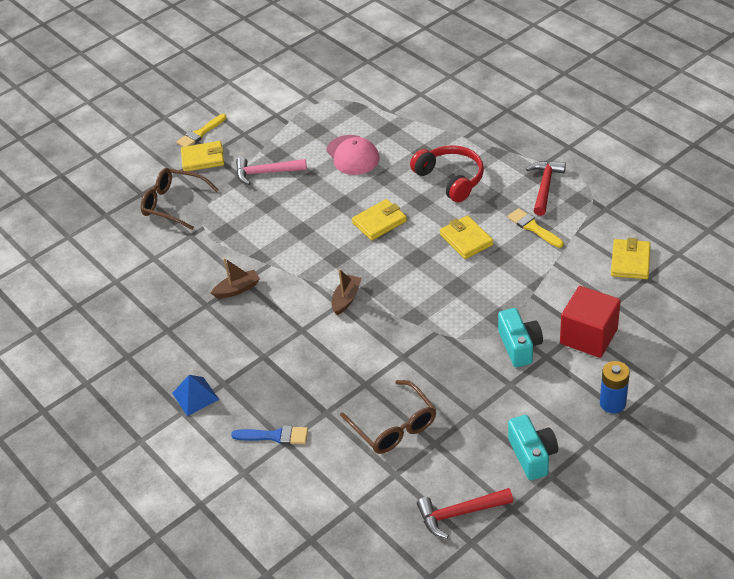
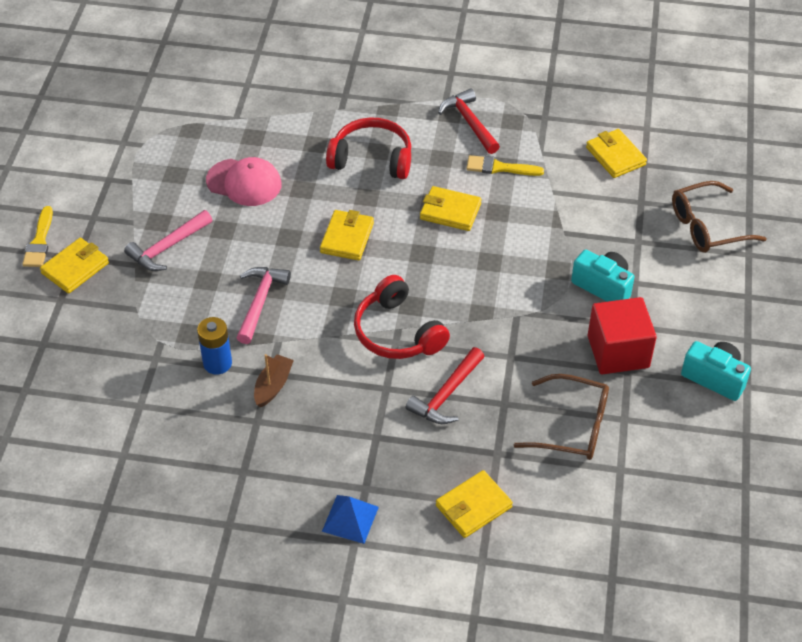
camera: 45 degrees left, 5 degrees up
(174, 204) = (96, 335): brown glasses -> brown glasses (707, 226)
(274, 436) = (473, 506): blue brush -> yellow wallet
(283, 234) = (260, 302): none -> pink hammer
(346, 299) = (397, 332): brown boat -> red headphones
(460, 513) = (710, 467): red hammer -> red hammer (447, 394)
(588, 336) = (650, 244): red cube -> red cube (618, 351)
(612, 403) = (729, 292): blue battery -> blue battery (217, 363)

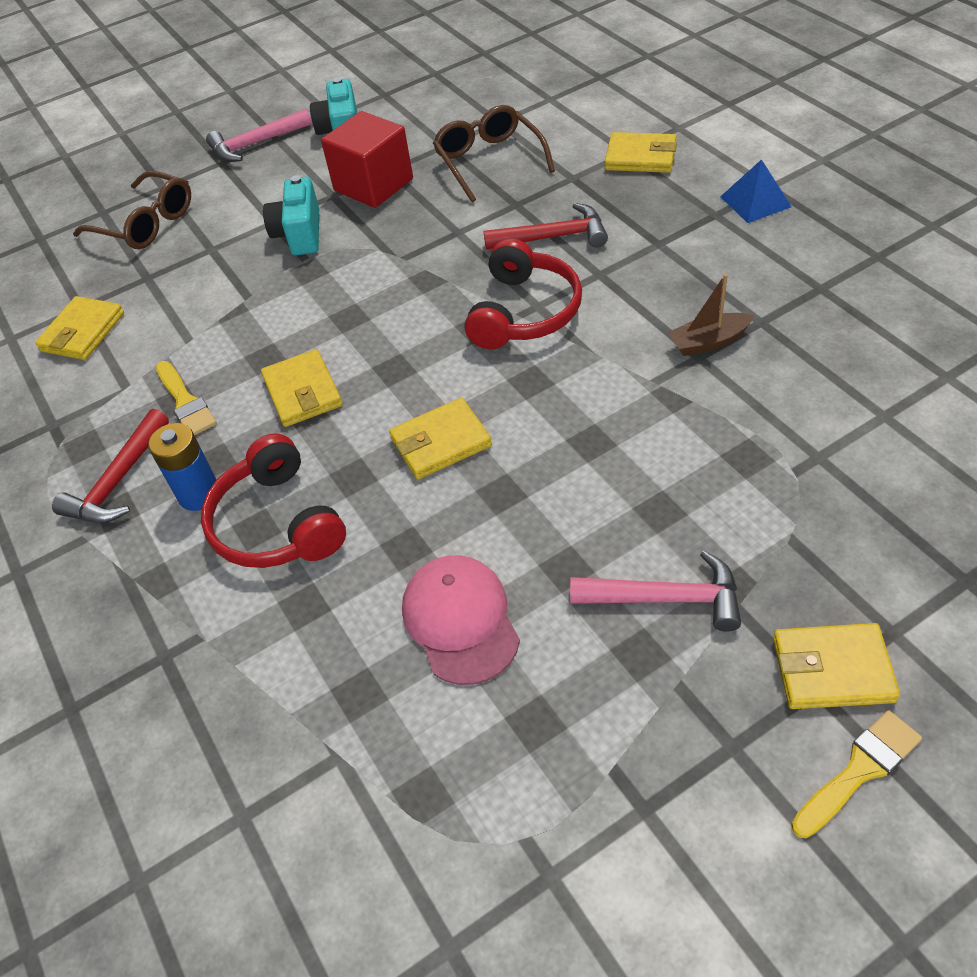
camera: 125 degrees left, 0 degrees up
(217, 363) = (747, 402): blue battery -> blue battery (199, 494)
(260, 302) = (626, 437): pink hammer -> pink hammer (256, 144)

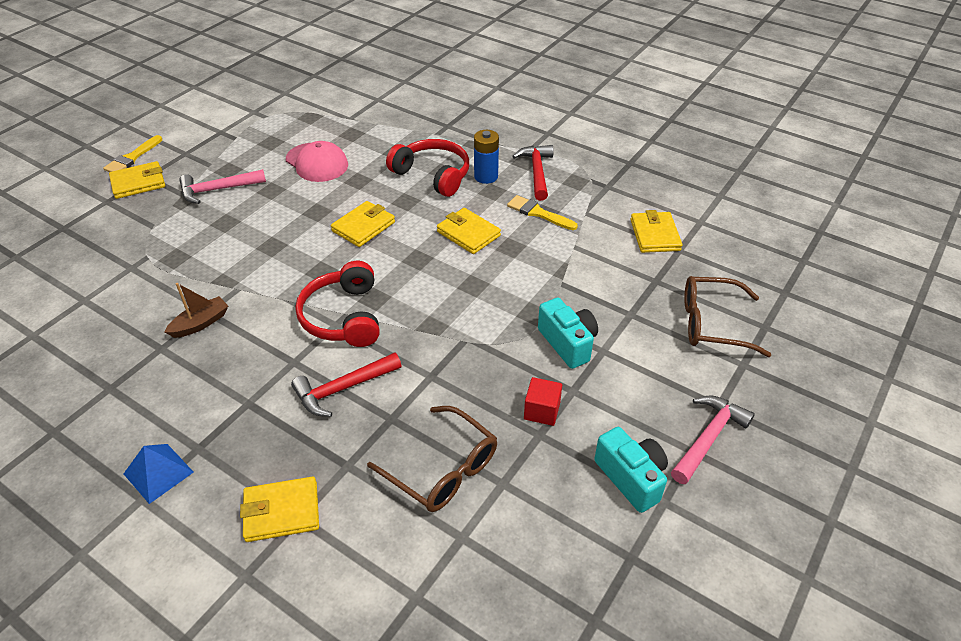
camera: 150 degrees right, 5 degrees down
(373, 185) = (542, 411): red cube -> red cube, size x0.53

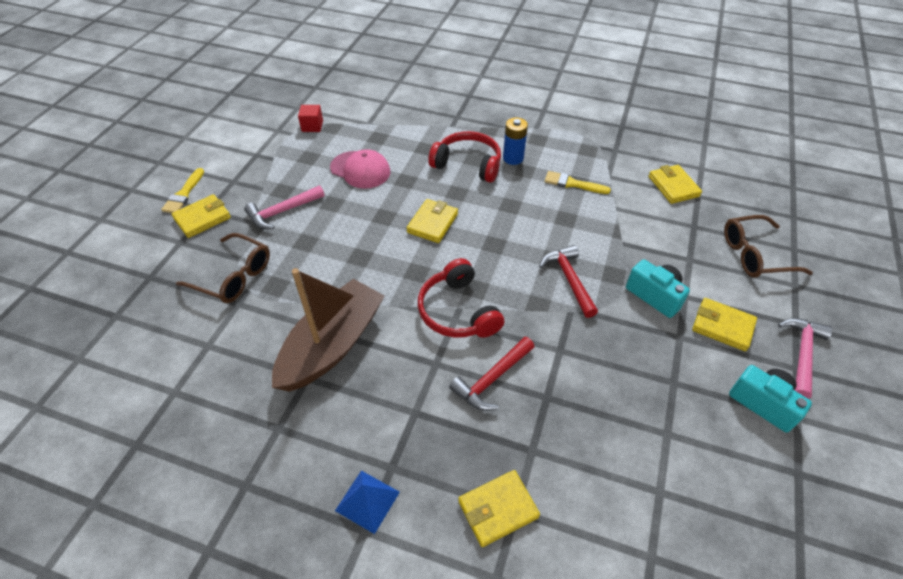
camera: 15 degrees left, 5 degrees up
(200, 323) = (332, 345): brown boat -> brown boat, size x2.33
(442, 469) = (613, 433): brown glasses -> brown glasses (233, 276)
(468, 234) = (525, 213): yellow wallet -> yellow wallet (722, 326)
(536, 172) = (552, 147): red hammer -> red hammer (569, 280)
(542, 411) = (665, 361): red cube -> red cube (312, 126)

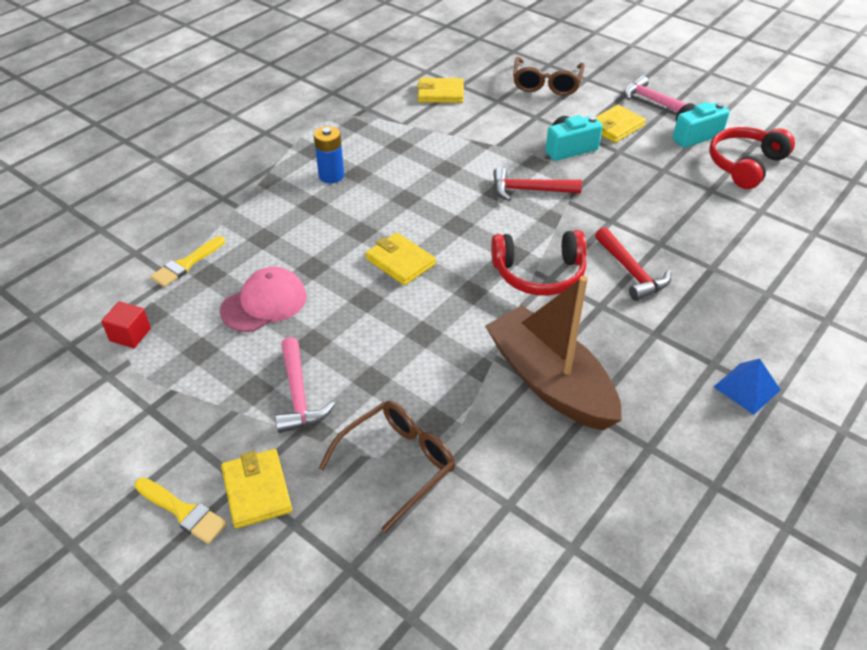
camera: 70 degrees left, 5 degrees down
(468, 164) = (318, 211): red headphones -> red headphones (745, 165)
(498, 509) = (765, 303): yellow wallet -> none
(572, 184) = (399, 149): yellow brush -> yellow brush (186, 264)

